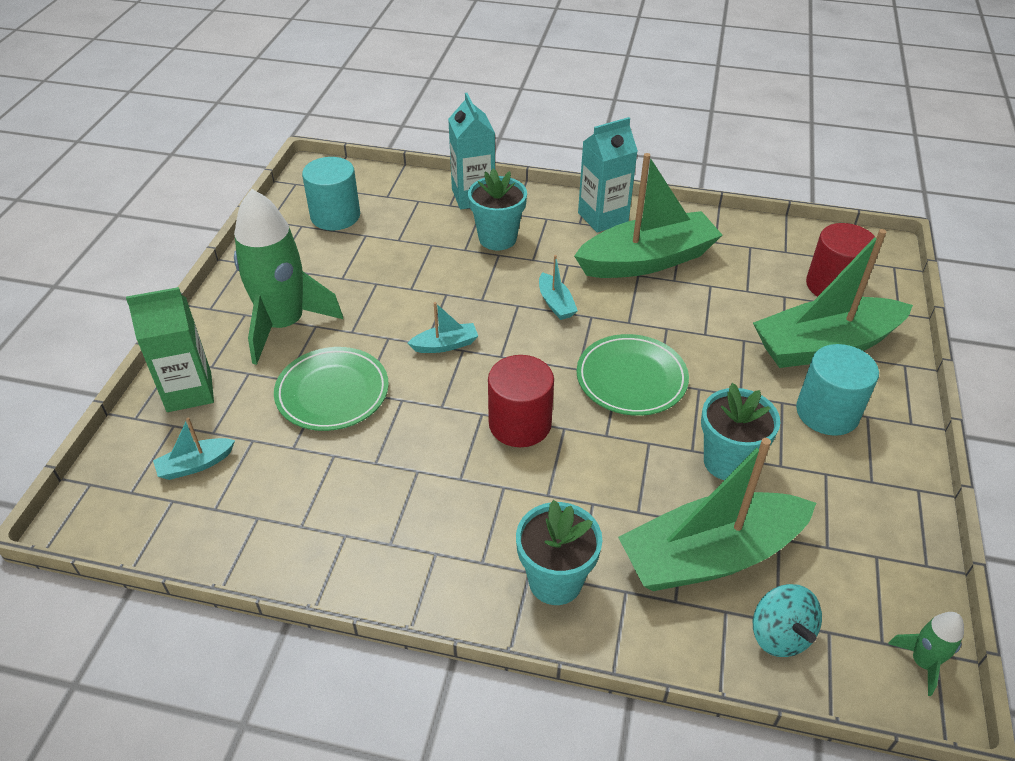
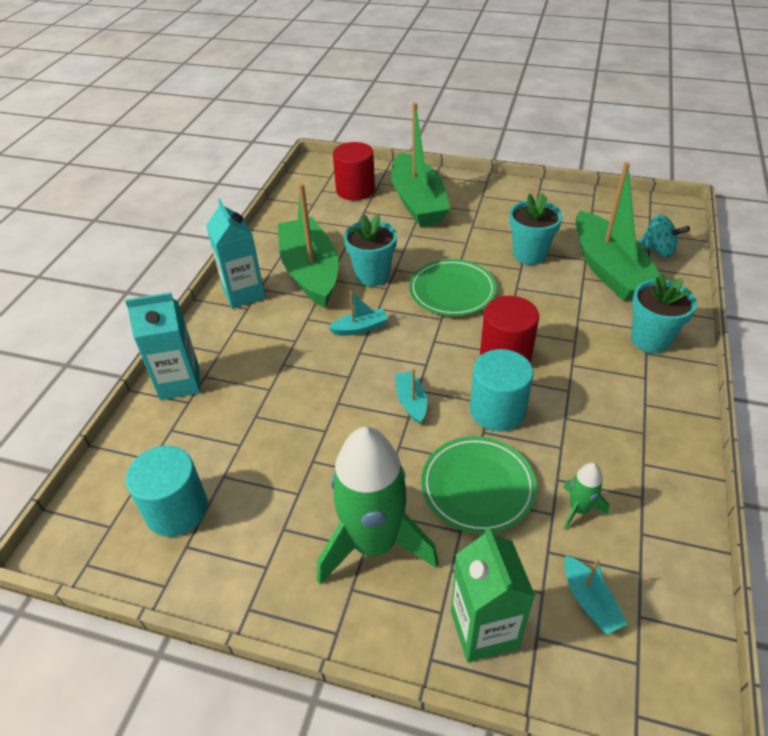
camera: 85 degrees left, 0 degrees up
(497, 238) = (257, 364): turquoise flower pot -> turquoise flower pot (372, 275)
(780, 635) = (658, 250): turquoise spinning top -> turquoise spinning top turned 45 degrees clockwise
(827, 412) = (480, 210): turquoise cylinder -> turquoise cylinder (497, 410)
(922, 662) = (657, 206): green rocket -> green rocket (578, 509)

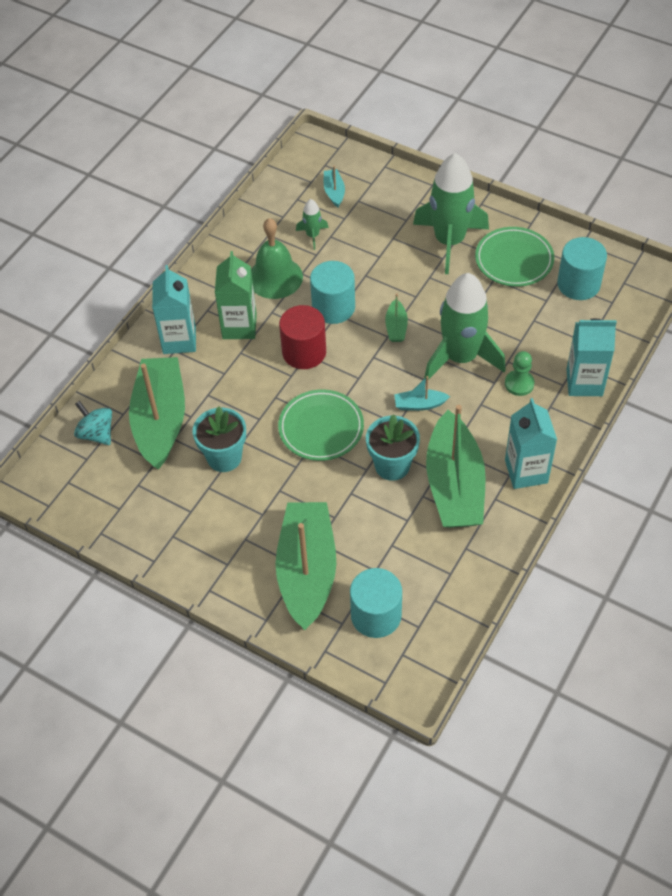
camera: 165 degrees left, 10 degrees up
(254, 367) = (519, 384): none -> green pawn
(325, 382) = (461, 357): none -> green rocket
(355, 190) = (376, 615): red cylinder -> turquoise cylinder
(411, 402) = (396, 327): turquoise boat -> green boat
(477, 487) = (371, 260): green plate -> green plate (514, 260)
(484, 629) = (398, 191): green carton -> green carton (239, 326)
(592, 434) = (275, 277): none -> green bell
(650, 340) = (179, 340): turquoise flower pot -> turquoise carton

